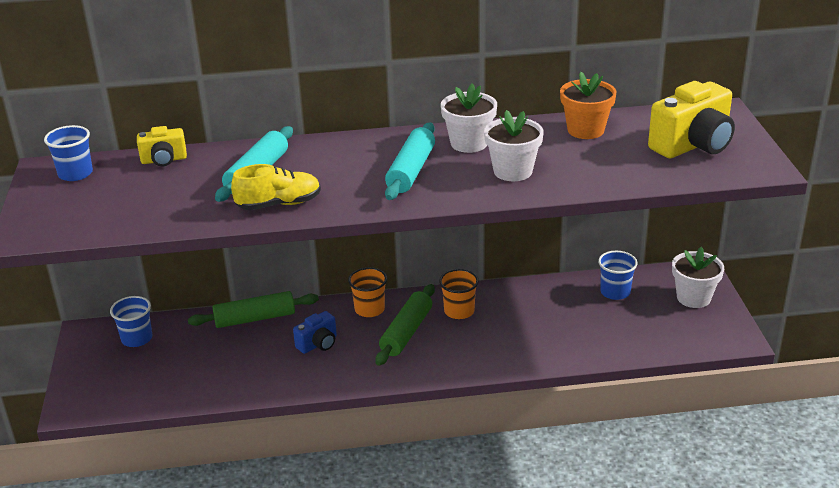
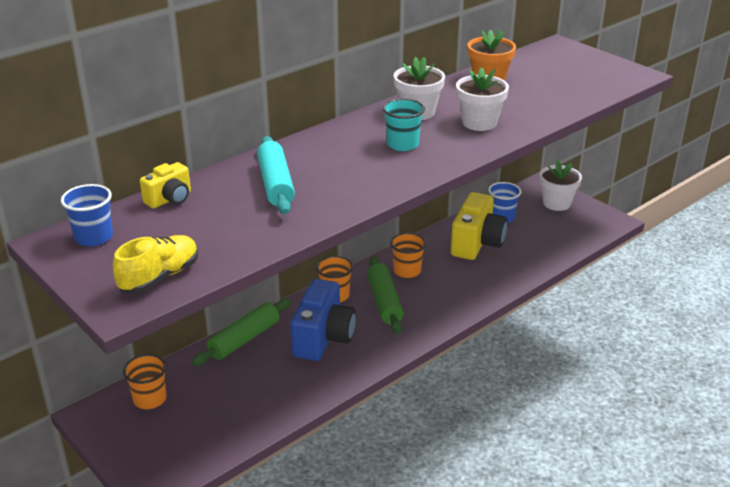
camera: 35 degrees left, 0 degrees up
(137, 338) = (150, 399): blue cup -> orange cup
(279, 204) = (331, 202): yellow shoe -> yellow shoe (160, 277)
(318, 344) = (323, 338): blue camera -> blue camera, size x1.84
(411, 171) = (402, 144): turquoise rolling pin -> turquoise cup
(693, 145) = (573, 72): yellow camera -> yellow camera (477, 243)

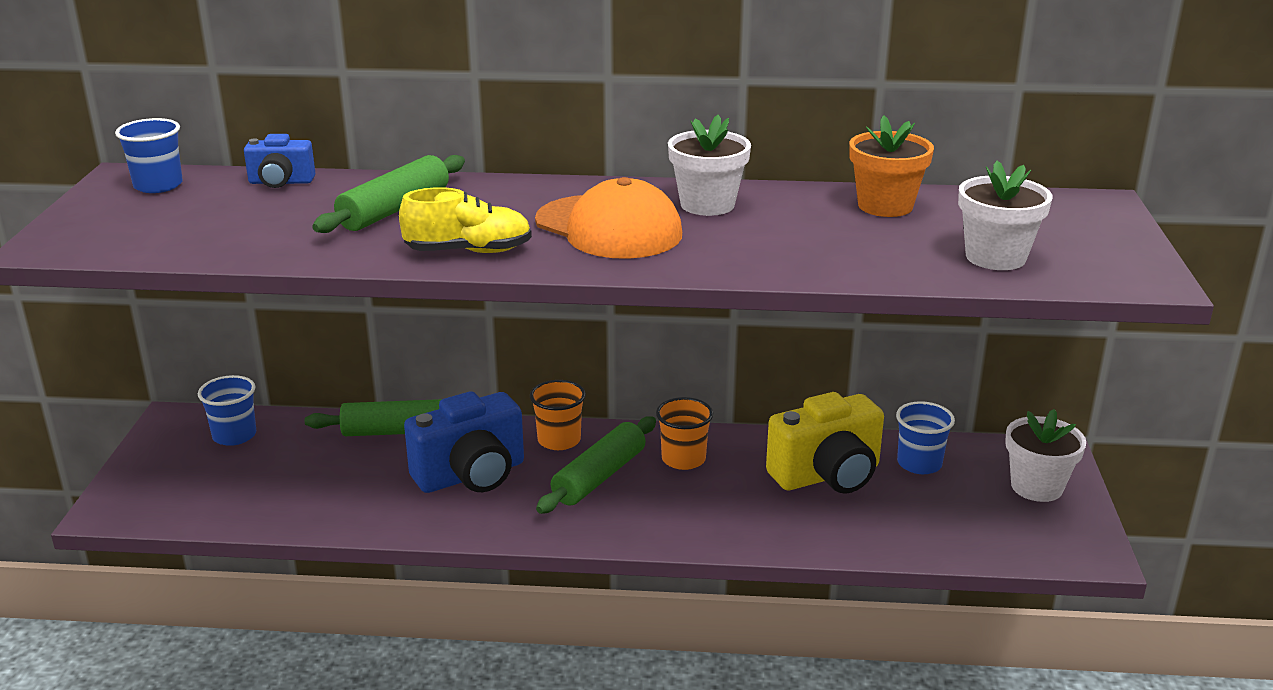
camera: 45 degrees right, 5 degrees down
(150, 399) = (234, 435): orange cup -> blue cup
(160, 277) = (123, 239): yellow shoe -> yellow shoe (469, 251)
(170, 199) = (281, 182): yellow camera -> blue camera
(275, 184) = (394, 209): turquoise rolling pin -> green rolling pin
(402, 144) = (608, 228): turquoise cup -> orange cap
(479, 123) = (756, 244): white flower pot -> white flower pot (995, 257)

